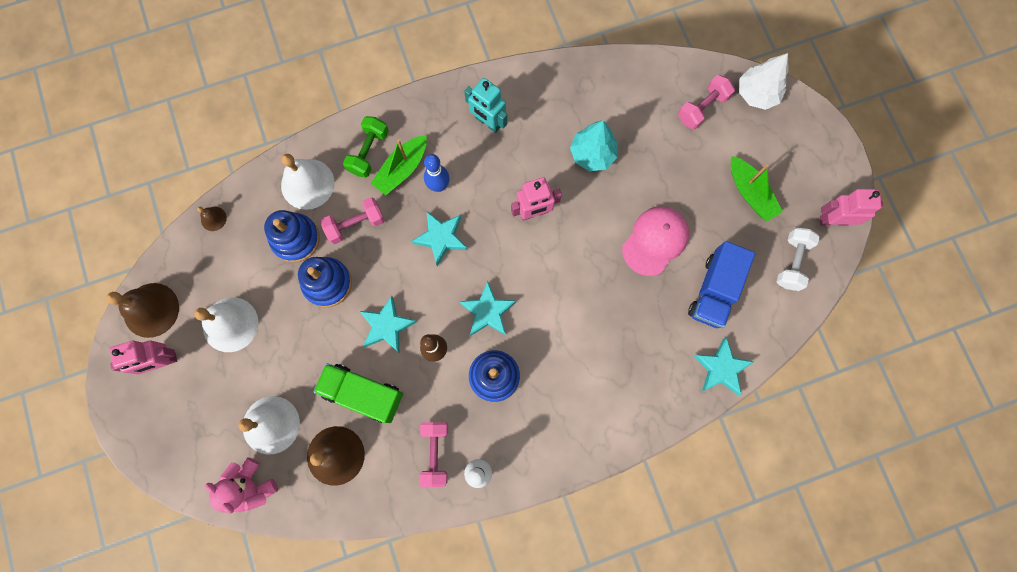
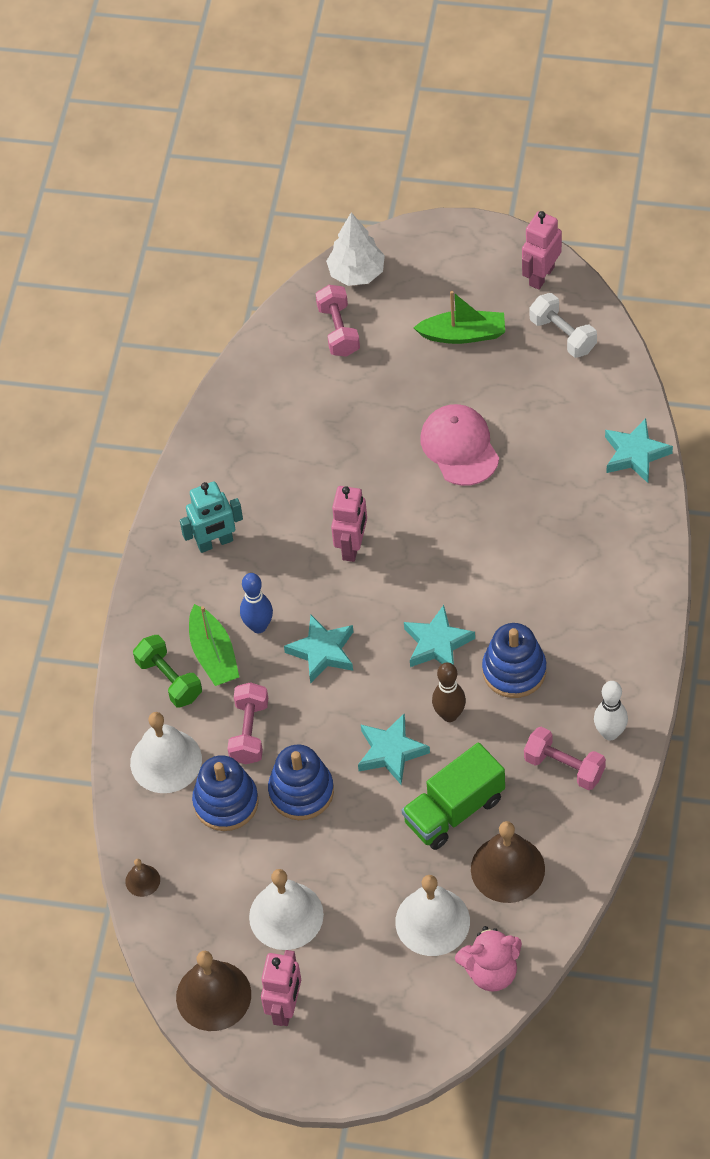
camera: 55 degrees left, 20 degrees down
(592, 154) = (322, 458): turquoise tree -> none
(714, 290) = (549, 419): blue truck -> none

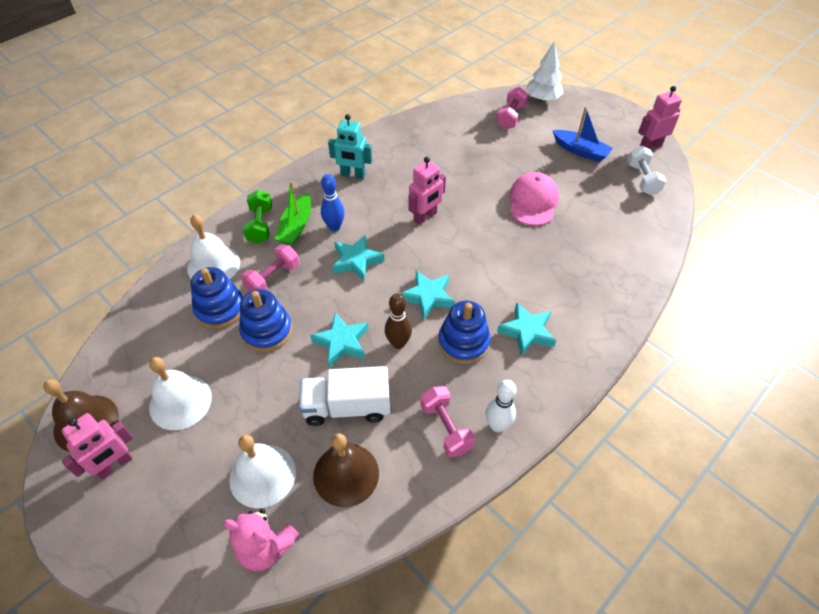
camera: 30 degrees right, 5 degrees down
(142, 880) = (129, 322): brown bell -> none
(454, 810) = (347, 407): green truck -> white truck
(463, 334) = (580, 151): green boat -> blue boat
(635, 454) = (645, 262): turquoise star -> turquoise star (527, 331)

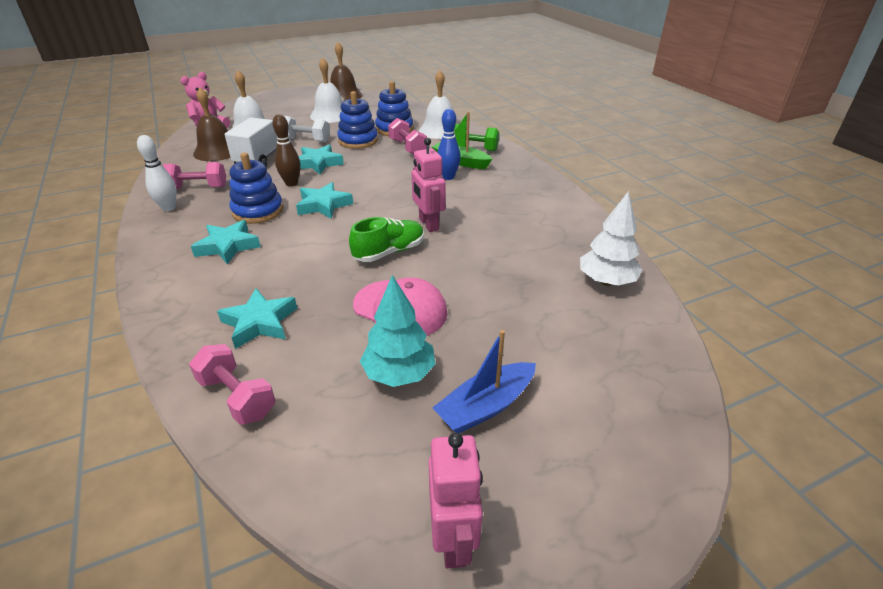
camera: 110 degrees right, 15 degrees down
(115, 465) = (308, 100): pink robot -> none
(353, 175) = (520, 196): turquoise robot -> none
(356, 261) = (397, 180): turquoise star -> turquoise star (259, 322)
(476, 227) = (389, 252): none -> green shoe
(510, 117) = (608, 348): pink dumbbell -> pink dumbbell (237, 397)
(542, 99) = (665, 412): white tree -> white tree (606, 281)
(583, 186) = (399, 373): none -> turquoise tree
(642, 179) = (367, 466): white dumbbell -> white dumbbell (306, 140)

